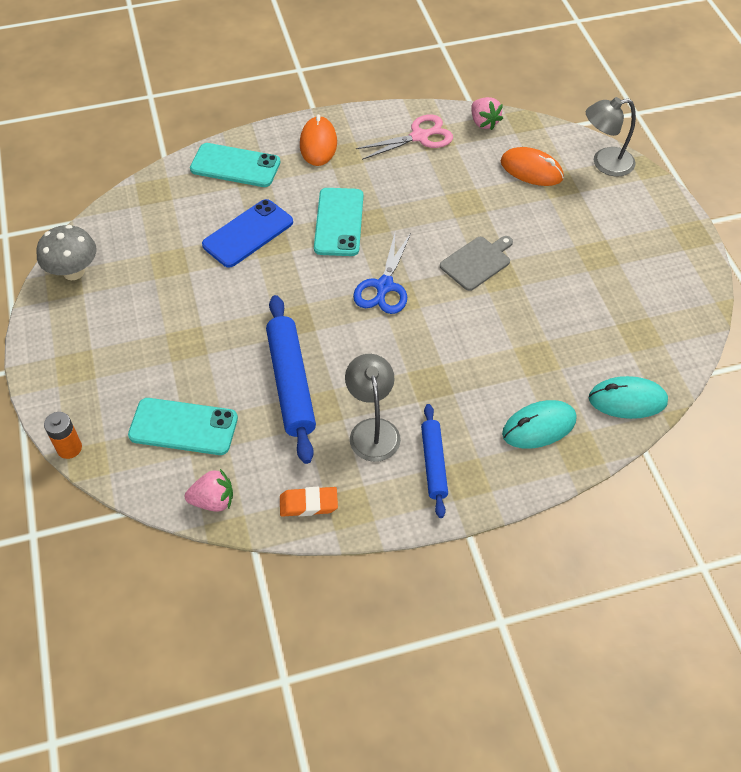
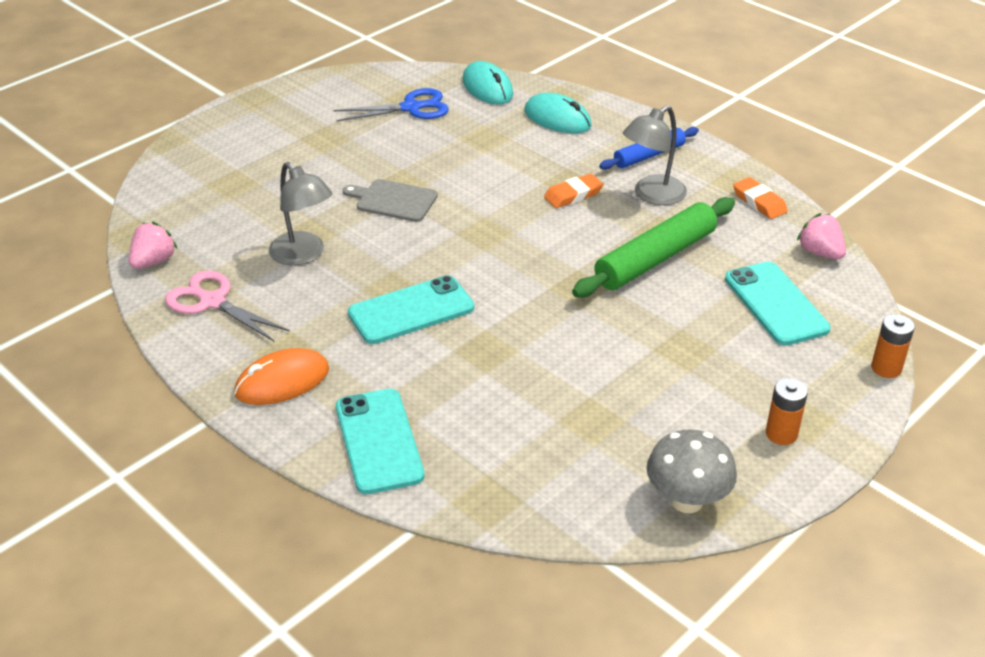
camera: 120 degrees left, 15 degrees down
(74, 347) = (781, 434): none -> orange battery
(248, 234) = (489, 374): blue phone -> none
(290, 383) = (655, 259): blue rolling pin -> green rolling pin
(384, 286) = (478, 246): blue scissors -> blue scissors (411, 108)
(410, 375) = (573, 195): none -> orange eraser
(531, 170) = (221, 206): orange mouse -> none
(604, 163) = (178, 164): grey lamp -> grey lamp (303, 255)

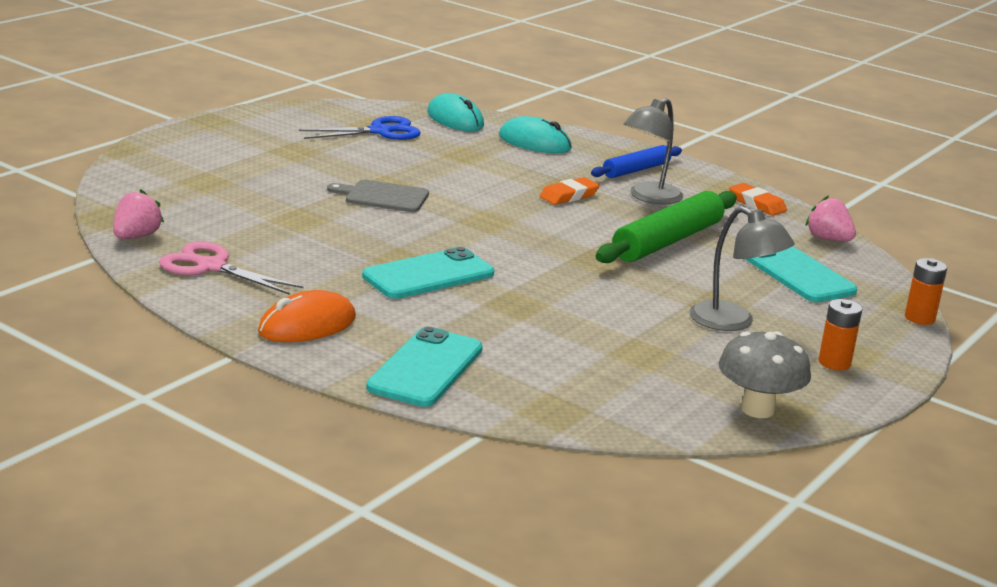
camera: 10 degrees left, 15 degrees down
(303, 255) = (300, 234): grey lamp -> grey lamp (733, 322)
(379, 441) = (425, 368): turquoise phone -> turquoise phone turned 45 degrees clockwise

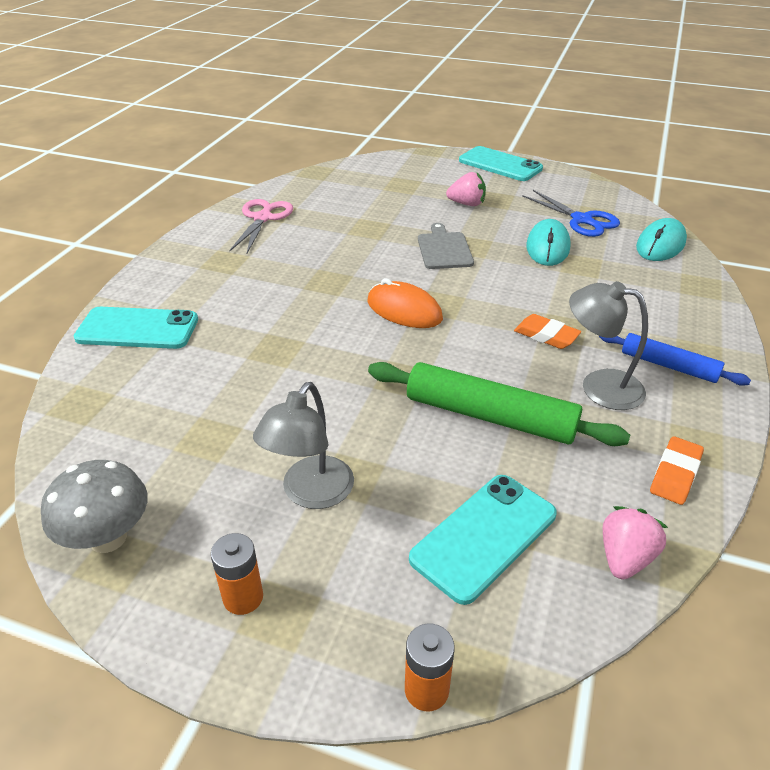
camera: 75 degrees right, 15 degrees up
(136, 237) = (292, 187): pink strawberry -> pink strawberry (467, 204)
(307, 325) = (189, 269): orange mouse -> orange mouse (404, 310)
(428, 275) = (305, 298): turquoise phone -> turquoise phone (500, 165)
(534, 142) = (661, 293): turquoise mouse -> turquoise mouse (548, 247)

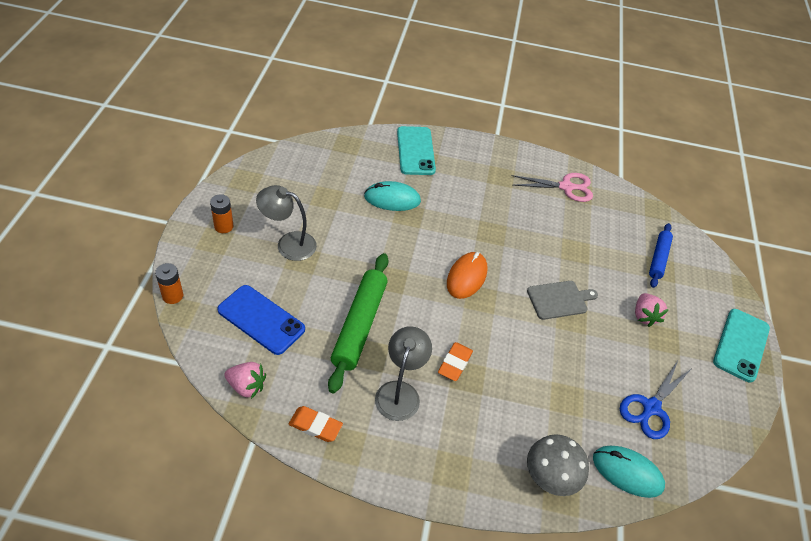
camera: 75 degrees right, 10 degrees up
(108, 538) = (257, 175): grey mushroom -> grey mushroom (549, 477)
(484, 536) = (261, 319): turquoise phone -> blue phone
(548, 247) = (588, 375): turquoise mouse -> turquoise mouse (392, 199)
(669, 366) = (432, 444): blue rolling pin -> blue rolling pin (658, 258)

